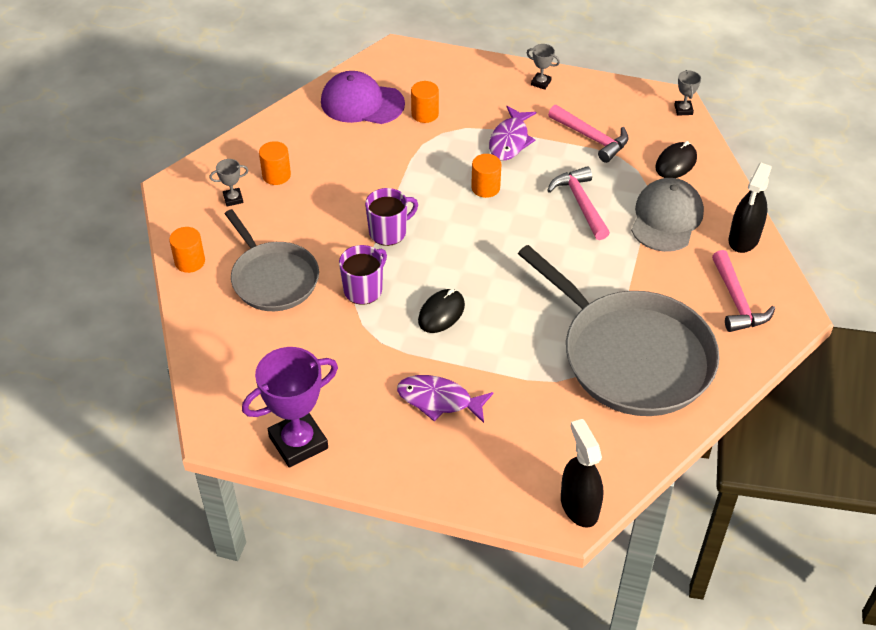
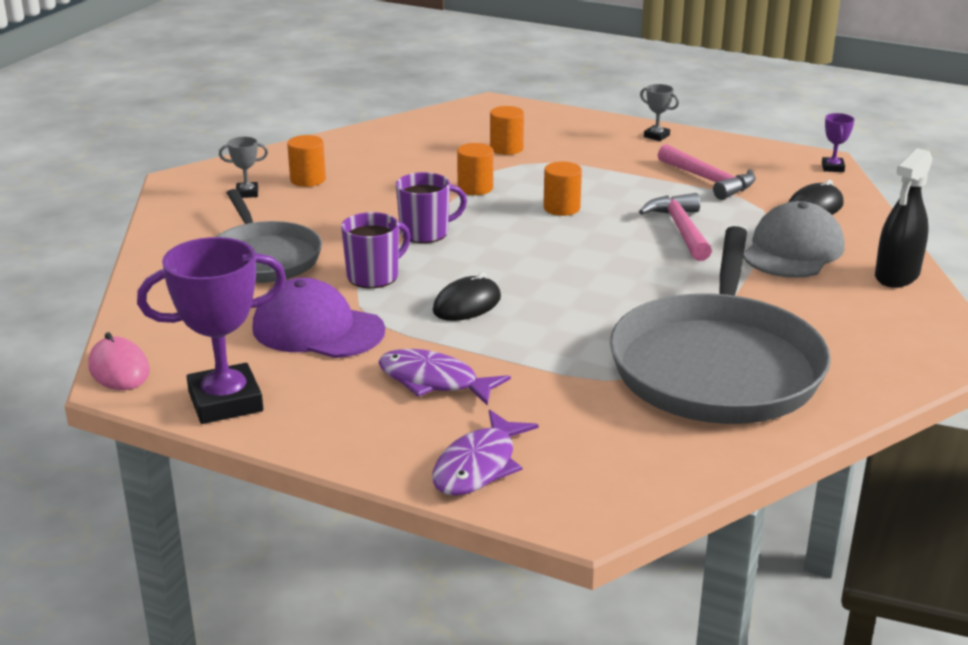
camera: 10 degrees right, 20 degrees down
(190, 261) = (169, 236): orange cylinder -> orange cylinder (475, 188)
(209, 419) = (119, 369): none -> pink mouse
(362, 103) = (434, 135): purple cap -> purple cap (318, 329)
(510, 140) = (605, 175): purple fish -> purple fish (479, 466)
(579, 506) = (601, 507): black spray bottle -> none
(631, 356) = (717, 365): grey pan -> grey pan turned 45 degrees clockwise
(683, 110) = (832, 168): grey trophy -> purple trophy
(737, 301) = (879, 329): pink hammer -> none

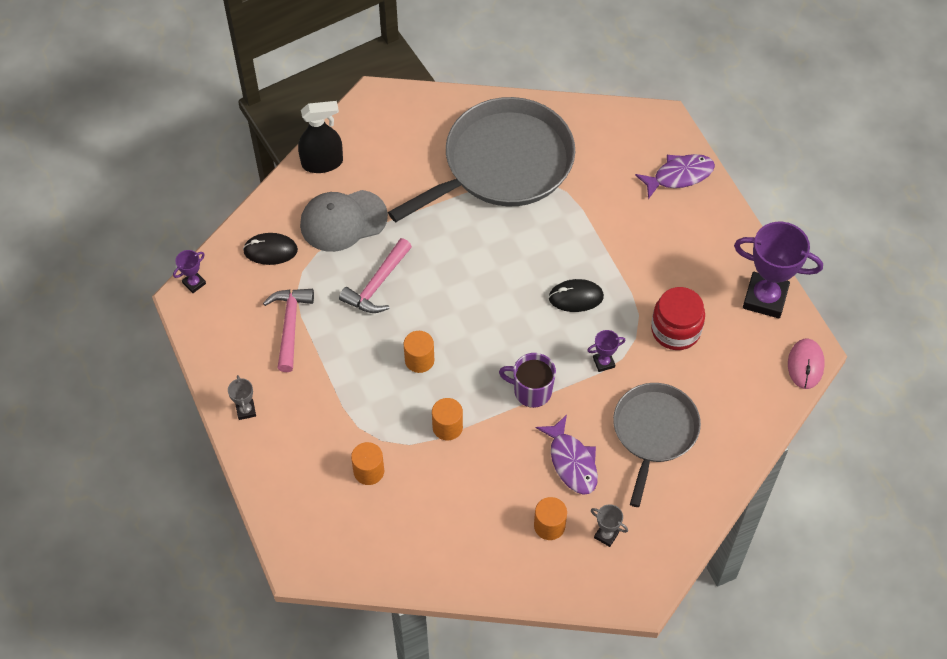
camera: 140 degrees left, 30 degrees up
(318, 329) = (675, 330): purple cap -> red jar
(374, 276) = (603, 362): purple mug -> purple trophy
(433, 381) = (650, 245): purple fish -> purple fish (572, 462)

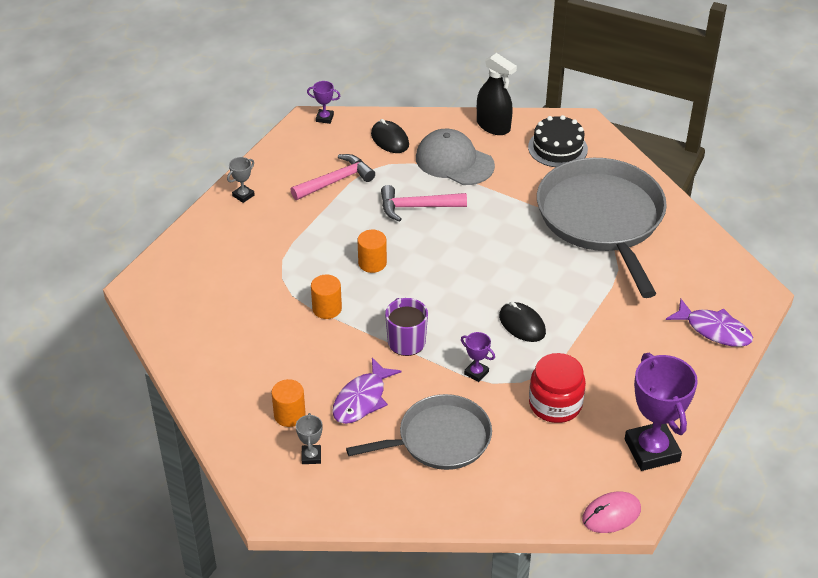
camera: 55 degrees right, 15 degrees down
(369, 471) = (248, 284): orange cylinder -> none
(391, 136) = (557, 148): none -> black cake
(502, 164) = (602, 219): grey pan -> grey pan turned 120 degrees counterclockwise

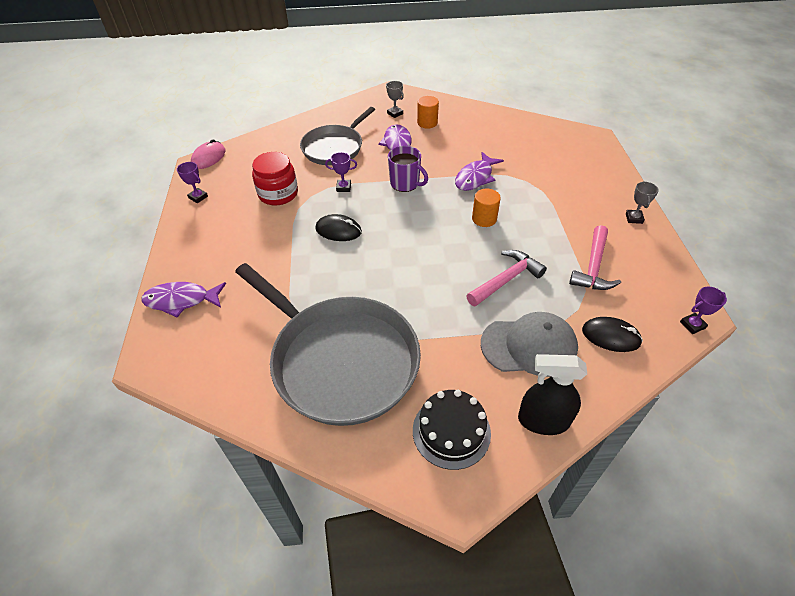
camera: 145 degrees right, 5 degrees up
(327, 308) = (475, 177): orange cylinder -> purple fish
(651, 450) = (198, 197): purple trophy -> purple trophy, size x0.45

